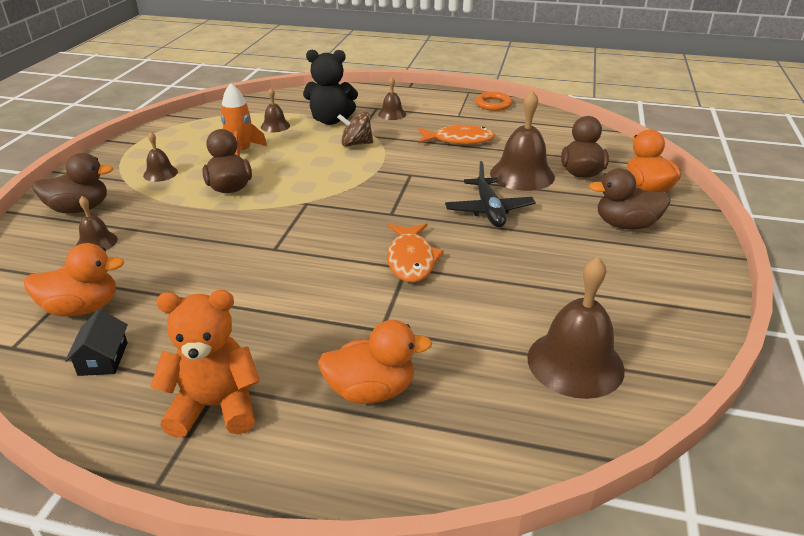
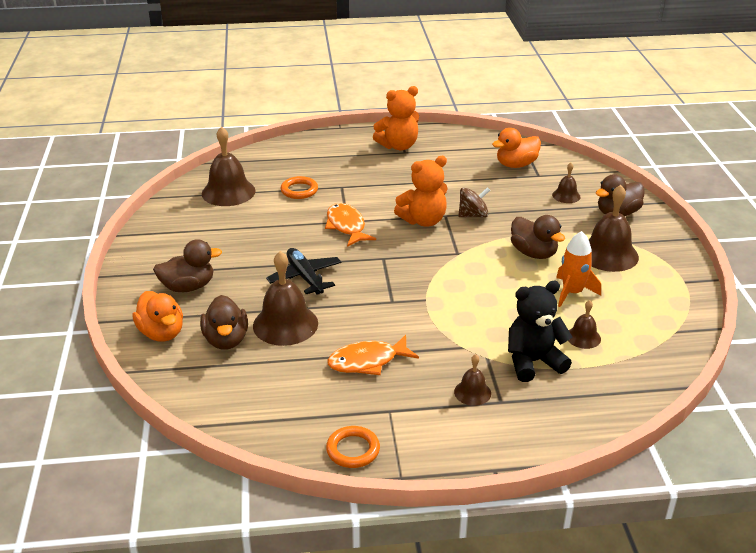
camera: 160 degrees right, 0 degrees up
(103, 359) = (472, 150): black house -> none
(160, 173) = (608, 254): brown bell -> brown bell, size x1.92
(308, 247) = (423, 221): none -> orange teddy bear
(356, 144) = (473, 329): brown spinning top -> brown spinning top (473, 215)
(371, 390) = (330, 163): orange duck -> none
(452, 337) = (299, 190): none -> orange ring

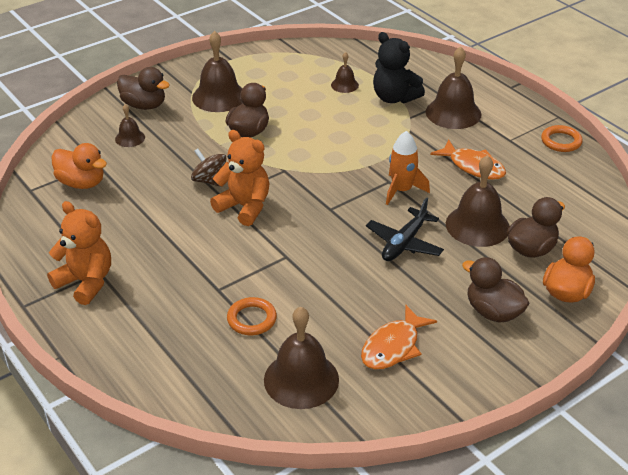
camera: 120 degrees left, 5 degrees up
(346, 226) = (296, 252): orange fish -> orange fish (393, 347)
(472, 392) = (453, 113): brown bell -> brown bell, size x1.92
(572, 292) = (292, 101): orange rocket -> orange rocket (401, 190)

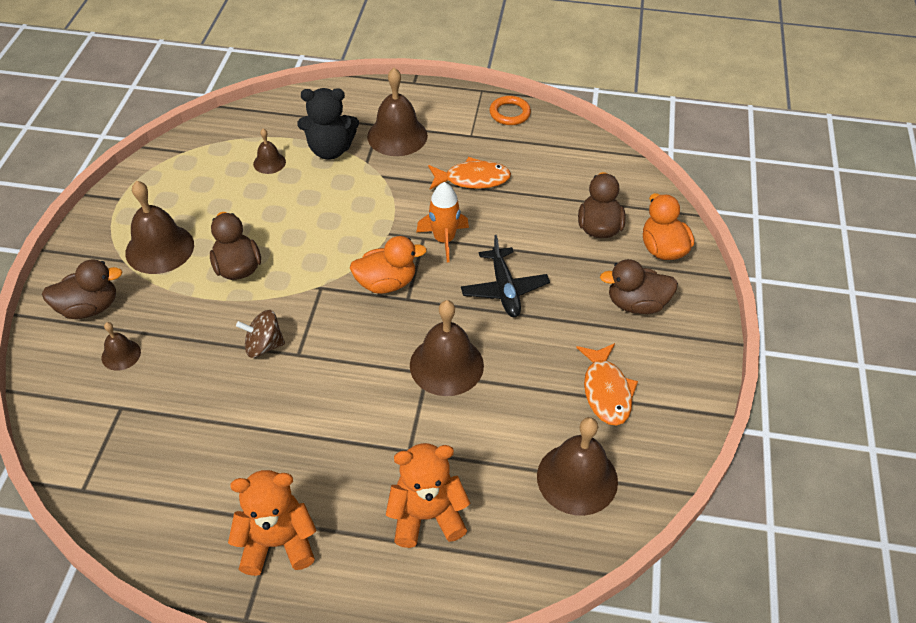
camera: 45 degrees left, 10 degrees up
(82, 183) = (132, 440): orange duck -> orange duck (386, 283)
(244, 207) = (330, 350): orange teddy bear -> orange teddy bear (427, 516)
(251, 319) = (472, 456): orange ring -> none
(477, 225) = (538, 233): brown bell -> brown bell (446, 365)

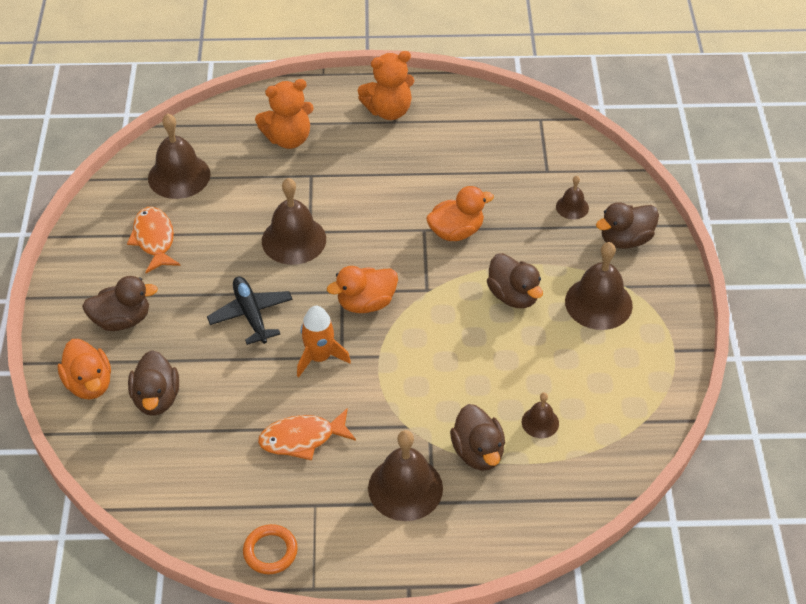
camera: 170 degrees right, 0 degrees up
(264, 346) = (456, 231): brown spinning top -> orange duck
(330, 150) = (478, 452): black teddy bear -> brown duck

